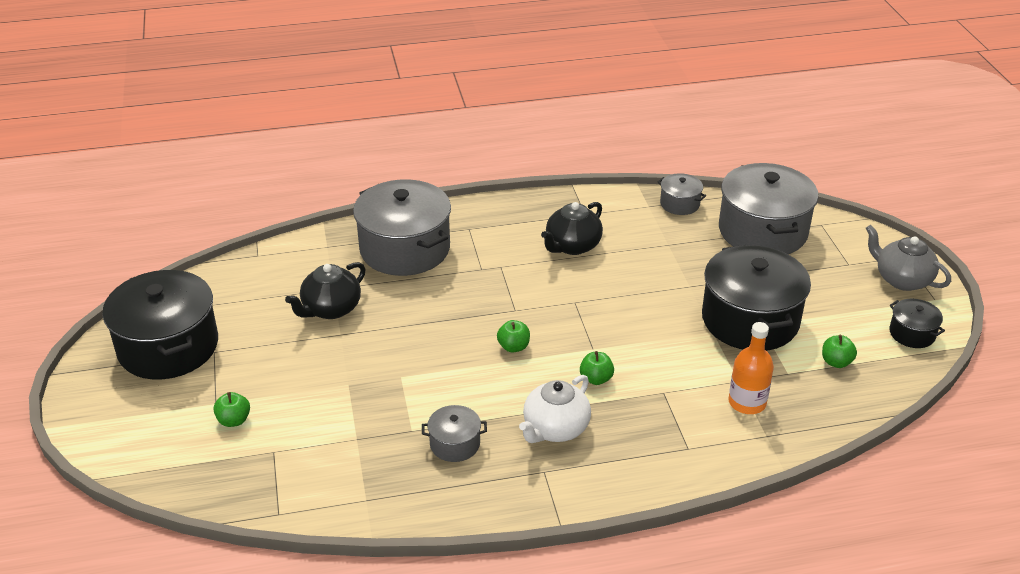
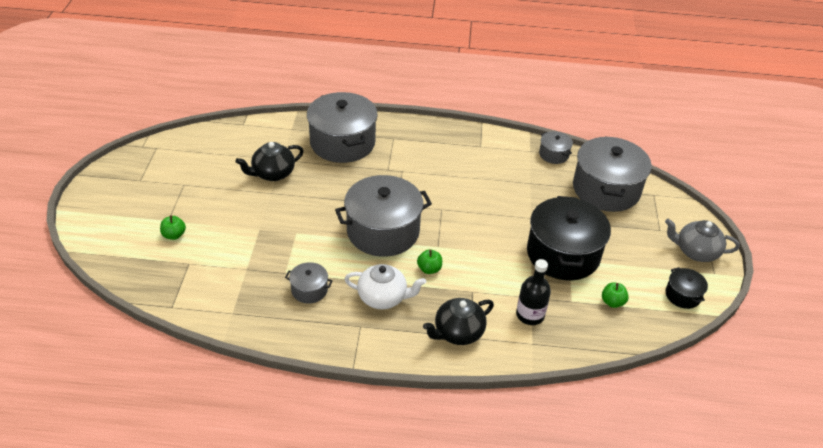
camera: 15 degrees right, 5 degrees up
(168, 347) = (156, 174): black pot -> none
(513, 347) = (383, 231): green apple -> grey pot
(555, 429) = (383, 298): white teapot -> white teapot turned 135 degrees counterclockwise
(572, 246) = (460, 168): black teapot -> black teapot (458, 332)
(747, 402) = (530, 315): orange bottle -> black bottle
(902, 279) = (696, 252): grey teapot -> grey teapot turned 45 degrees counterclockwise

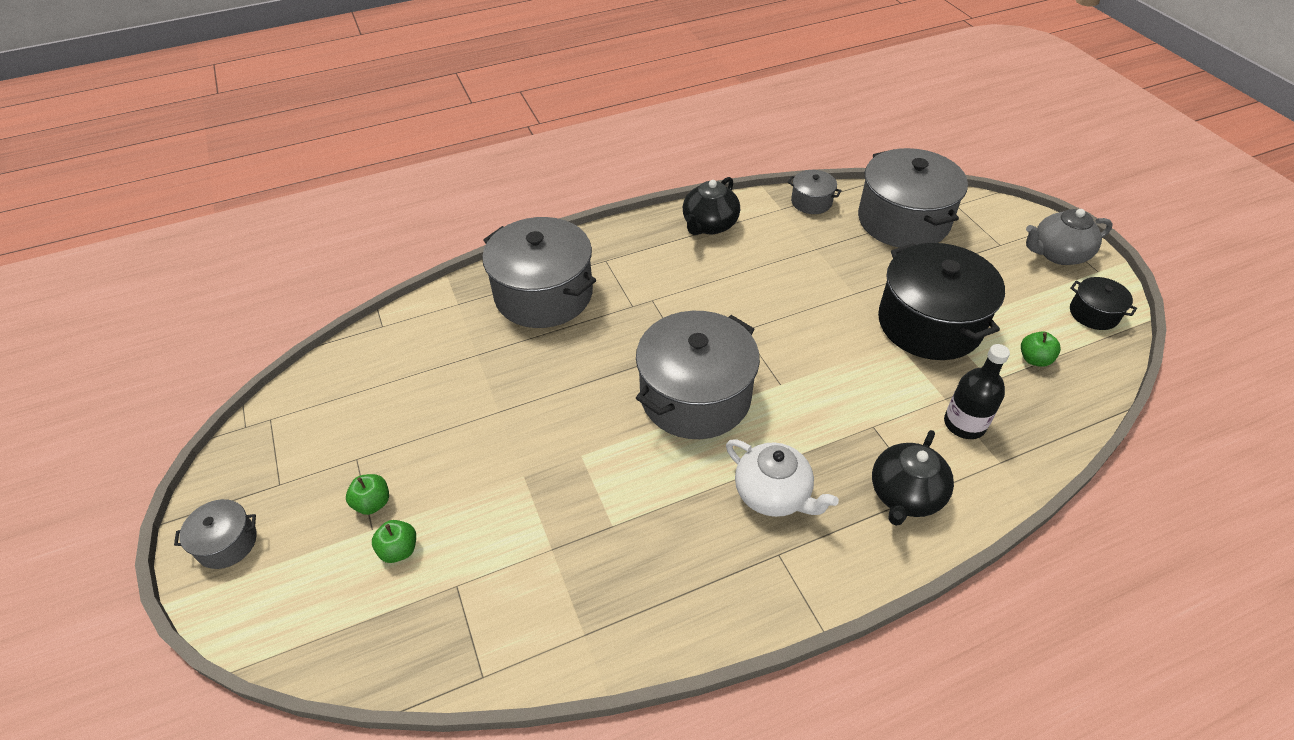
camera: 25 degrees left, 5 degrees up
(273, 173) = (480, 381): black teapot -> black teapot (709, 225)
(309, 290) = (667, 535): grey pot -> grey pot (227, 543)
(383, 298) = (773, 494): white teapot -> white teapot turned 60 degrees clockwise
(429, 269) = (796, 421): green apple -> green apple (373, 503)

